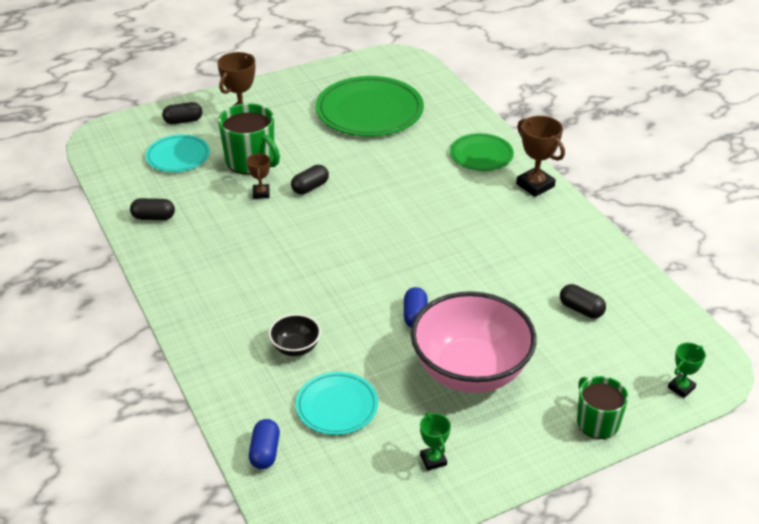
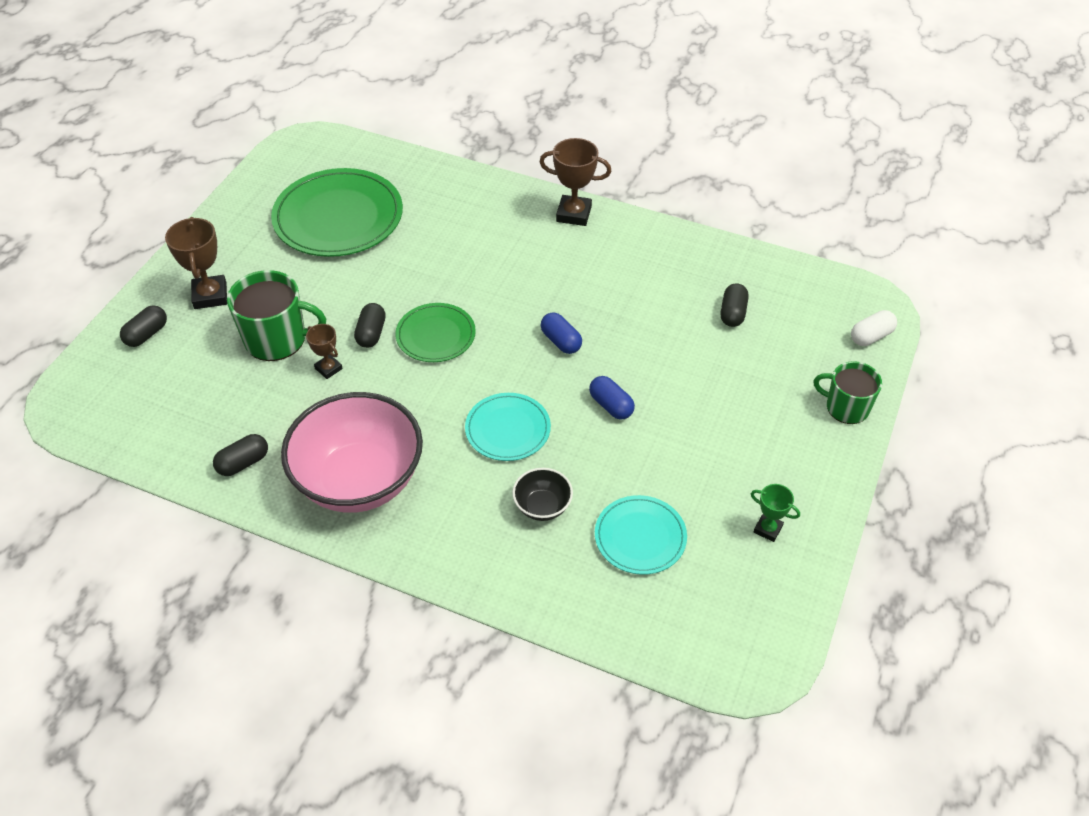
camera: 40 degrees left, 10 degrees up
(178, 156) = (189, 378): turquoise plate -> turquoise plate (508, 429)
(265, 452) = (629, 625): blue capsule -> blue capsule (561, 341)
(470, 371) = (709, 427): pink bowl -> pink bowl (359, 480)
(481, 155) = (495, 209): green plate -> green plate (436, 335)
(581, 309) = (732, 313): black capsule -> black capsule turned 75 degrees counterclockwise
(681, 387) = (871, 336): green trophy -> white capsule

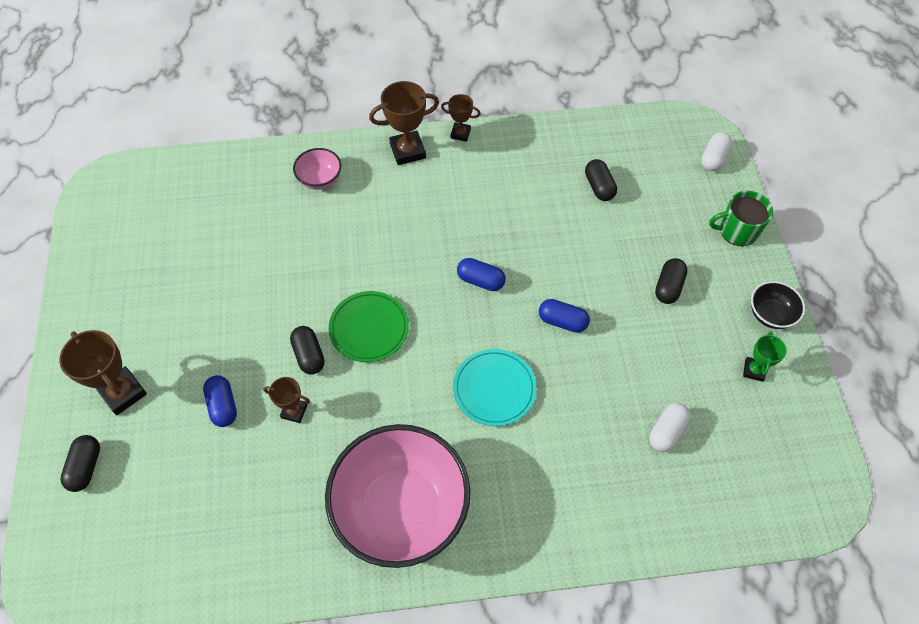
camera: 30 degrees left, 10 degrees up
(243, 463) = (281, 551): black capsule -> black capsule (668, 287)
(277, 339) = (223, 406): green mug -> blue capsule
(338, 217) = (194, 250): green plate -> none
(480, 206) = (320, 179): none -> pink bowl
(542, 506) = (572, 447): black bowl -> black bowl (770, 314)
(633, 219) = (460, 133): none -> brown trophy
(640, 537) = (666, 431): turquoise plate -> white capsule
(768, 529) = (754, 370): green trophy -> green trophy turned 75 degrees counterclockwise

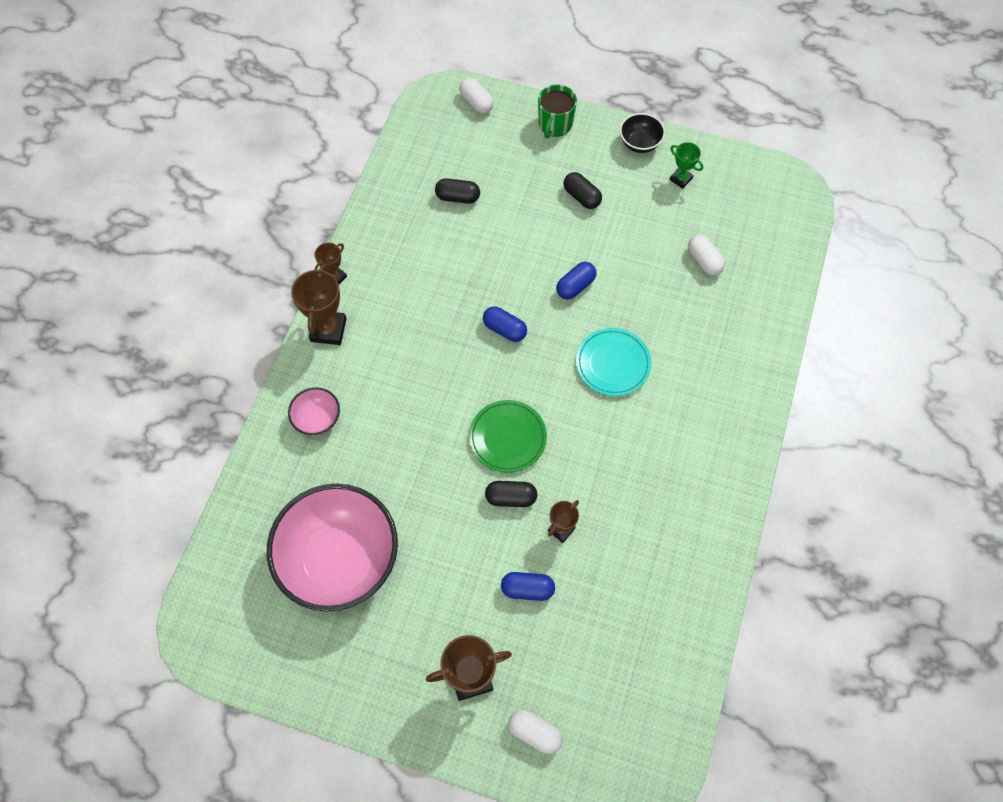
camera: 65 degrees left, 5 degrees up
(86, 467) = (534, 732): black capsule -> white capsule
(401, 509) = (687, 476): pink bowl -> pink bowl (340, 560)
(480, 280) = (504, 329): blue capsule -> blue capsule turned 75 degrees clockwise

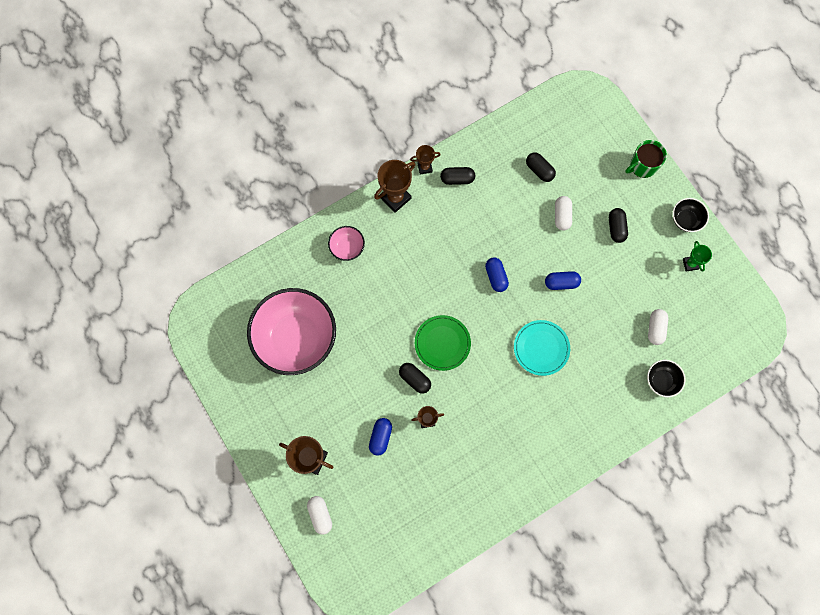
camera: 40 degrees right, 10 degrees up
(379, 264) = (457, 179): none -> black capsule
(476, 102) = (605, 114): white capsule -> white capsule (562, 216)
(527, 589) = (380, 437): blue capsule -> blue capsule turned 60 degrees clockwise
(754, 304) = (661, 380): none -> black bowl

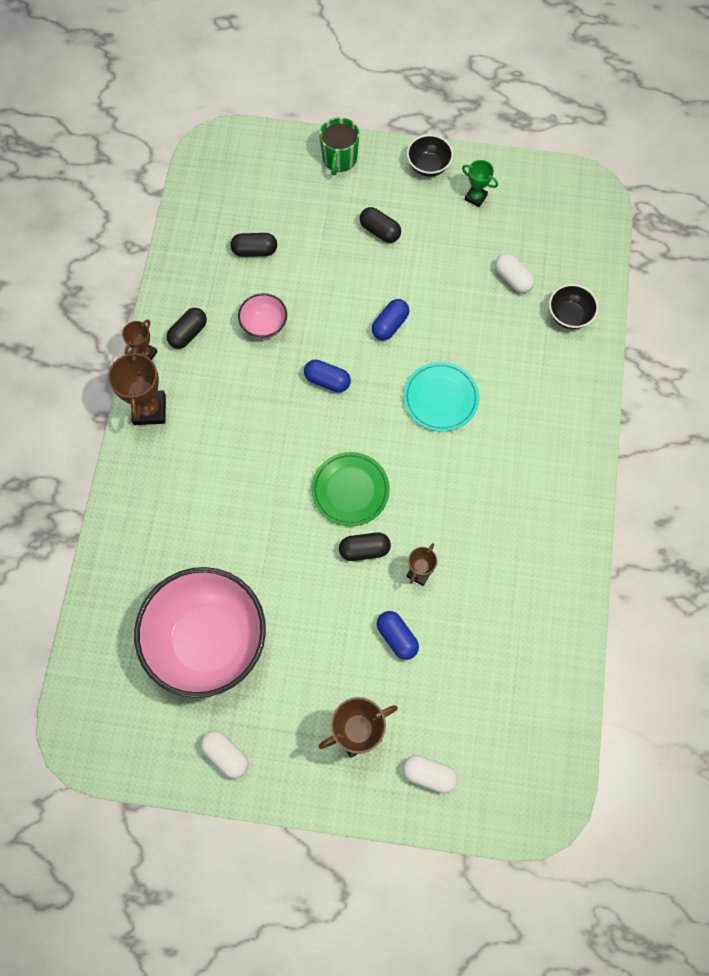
camera: 50 degrees left, 5 degrees down
(347, 248) = (157, 503): pink bowl -> pink bowl (264, 325)
(562, 216) = (321, 269): white capsule -> white capsule (226, 755)

